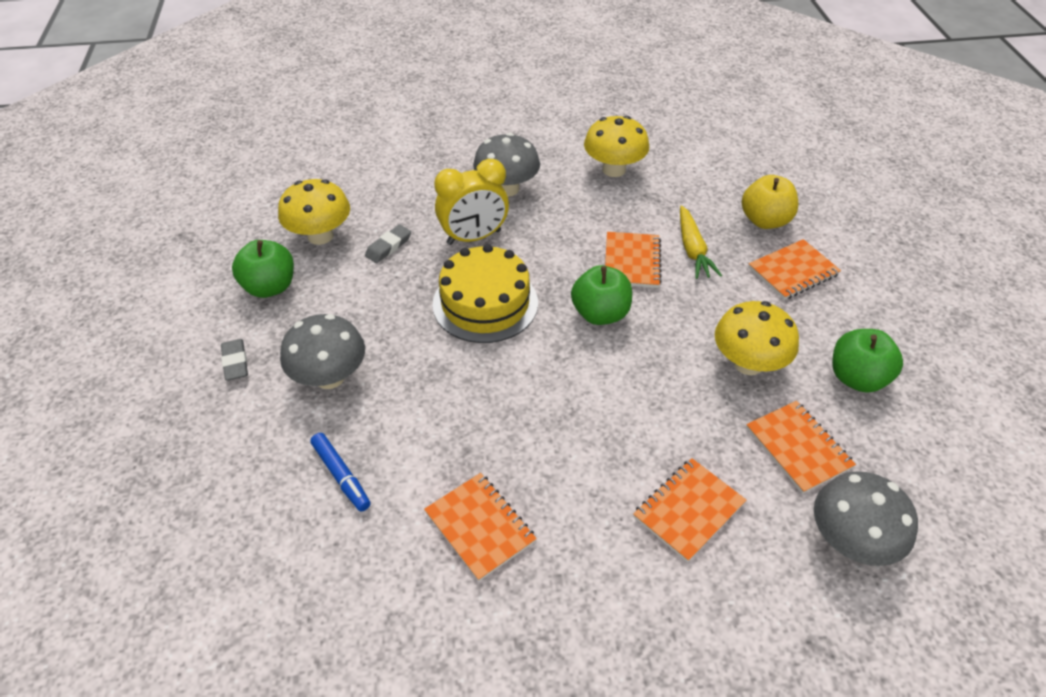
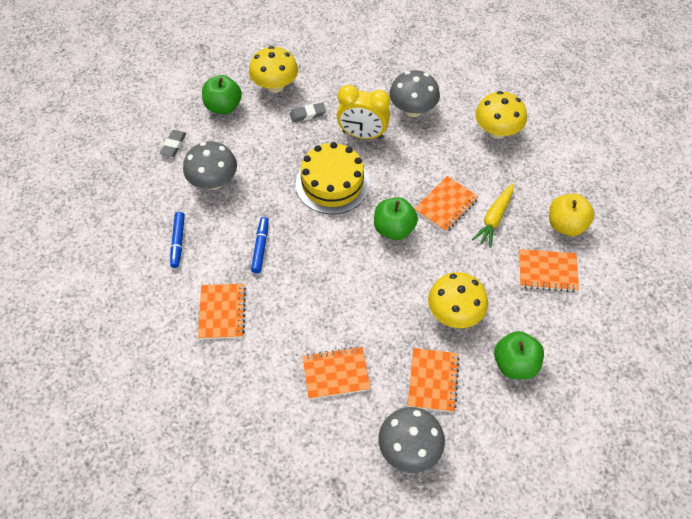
camera: 35 degrees right, 10 degrees up
(461, 419) = (260, 247): none -> blue marker

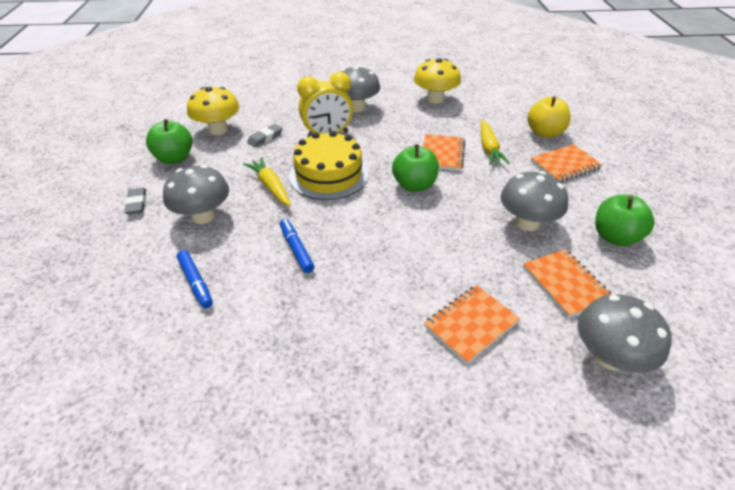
camera: 30 degrees left, 15 degrees down
(222, 312) = (297, 326): orange notebook -> none
(279, 174) = (271, 186): none -> yellow carrot
(454, 313) = (527, 223): yellow mushroom -> grey mushroom

